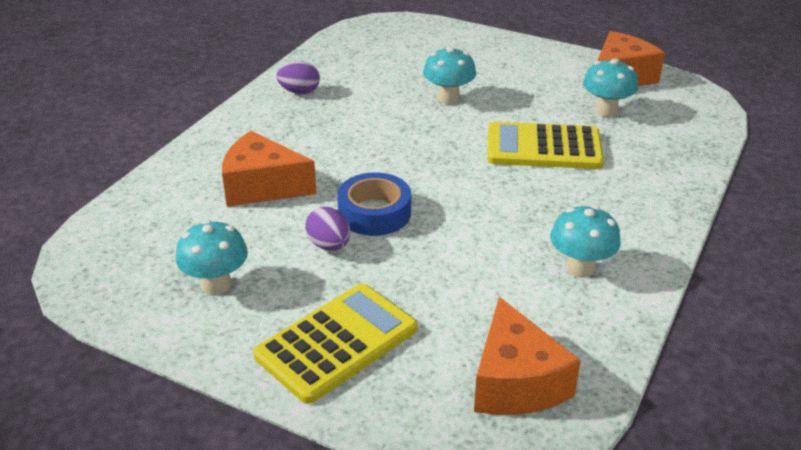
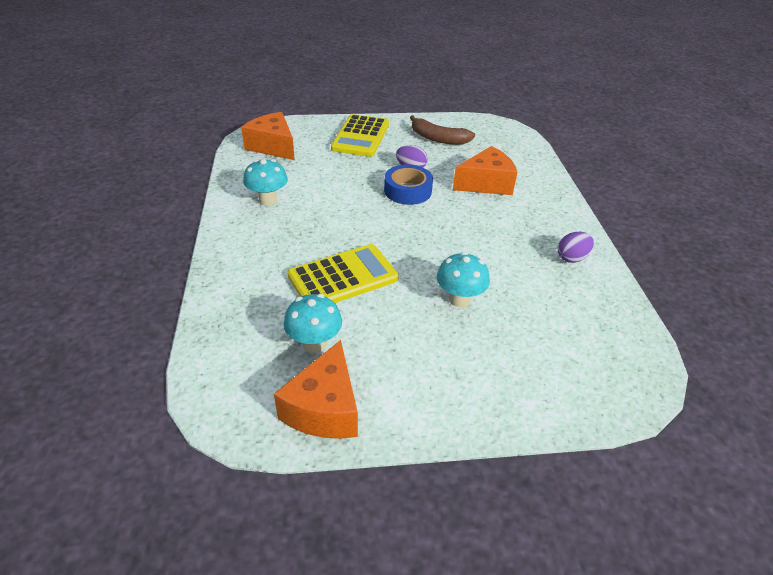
camera: 145 degrees right, 5 degrees up
(216, 284) = (438, 138): turquoise mushroom -> brown banana

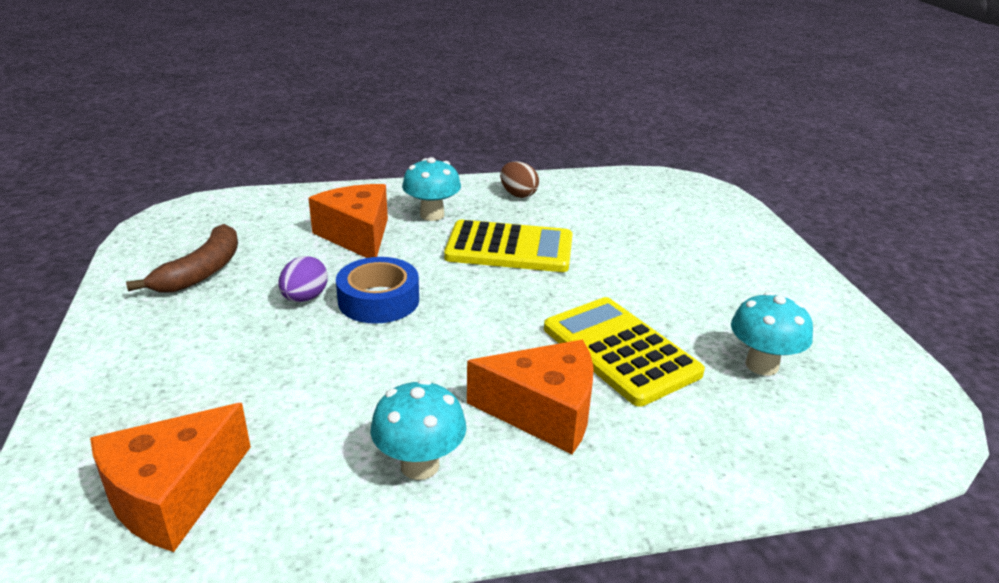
camera: 95 degrees left, 10 degrees down
(324, 408) = (851, 348): orange cheese -> orange cheese (544, 412)
(361, 136) = (164, 359): yellow calculator -> yellow calculator (509, 248)
(459, 299) = (622, 262): turquoise mushroom -> turquoise mushroom (432, 215)
(572, 258) = (518, 194): purple egg -> brown egg

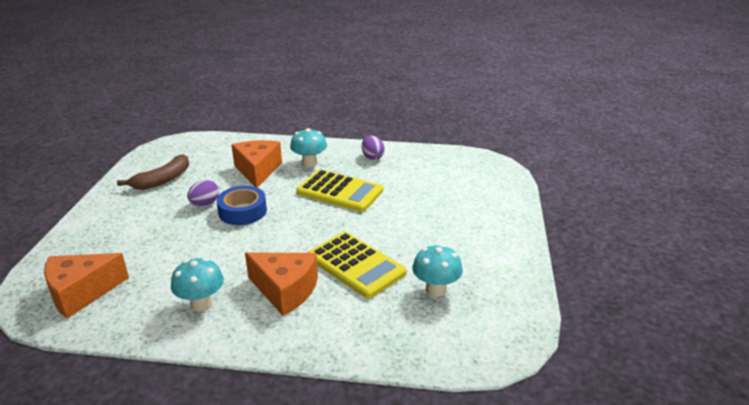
camera: 20 degrees right, 0 degrees up
(518, 194) = (372, 157): brown egg -> purple egg
(620, 351) = (356, 265): yellow calculator -> yellow calculator turned 150 degrees clockwise

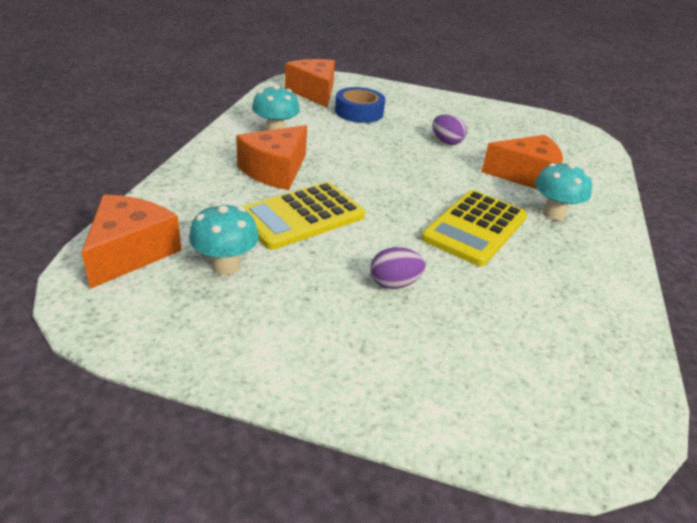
camera: 95 degrees right, 5 degrees up
(162, 180) = (495, 124): brown banana -> none
(242, 211) = (428, 160): blue tape -> blue tape (359, 112)
(372, 157) = (590, 274): purple egg -> purple egg (394, 284)
(445, 342) = (130, 252): none -> orange cheese

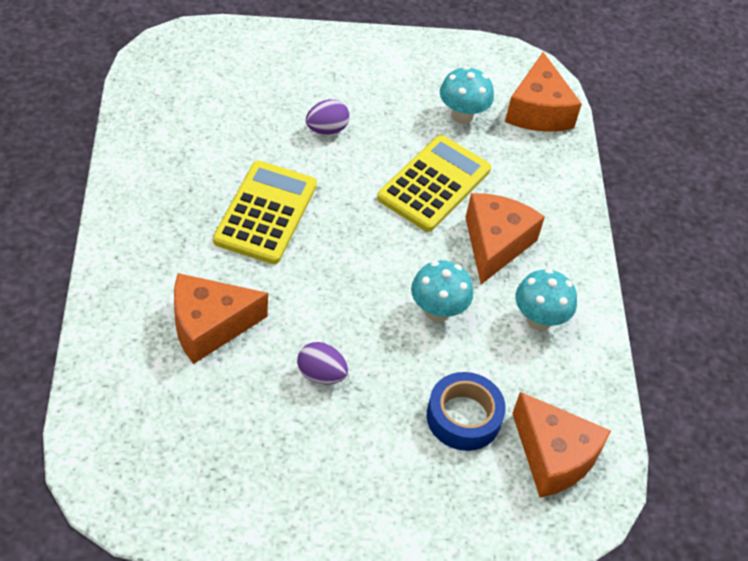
camera: 160 degrees right, 15 degrees up
(553, 214) = (180, 259): turquoise mushroom -> turquoise mushroom (437, 311)

